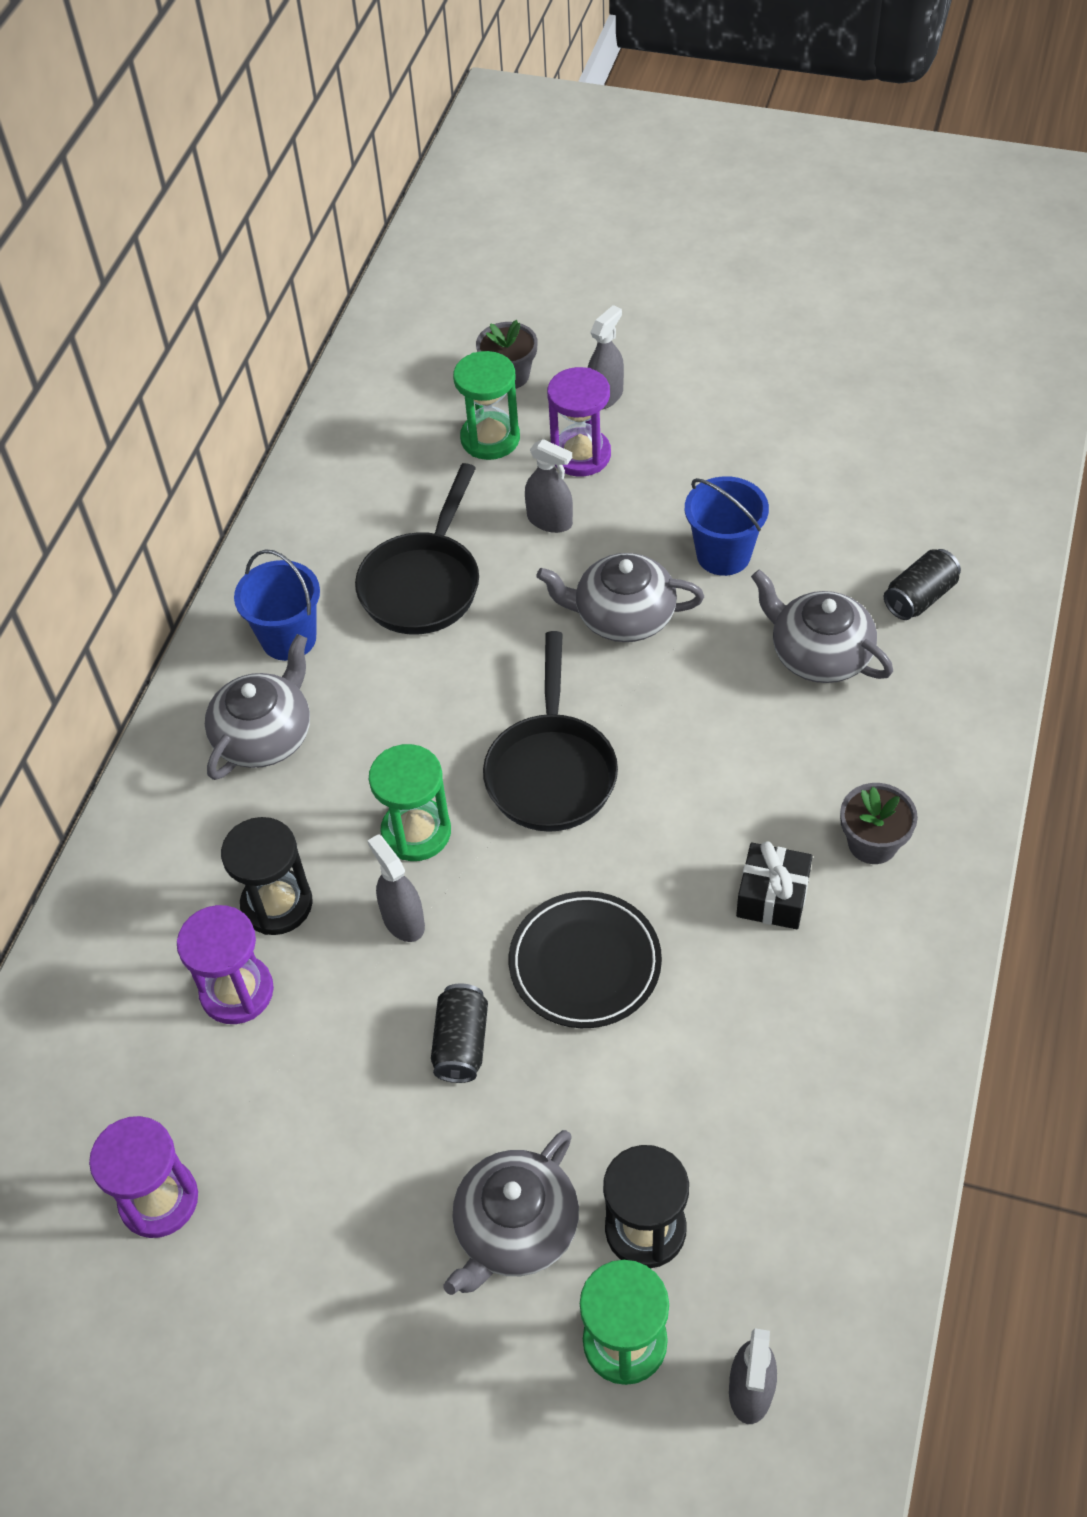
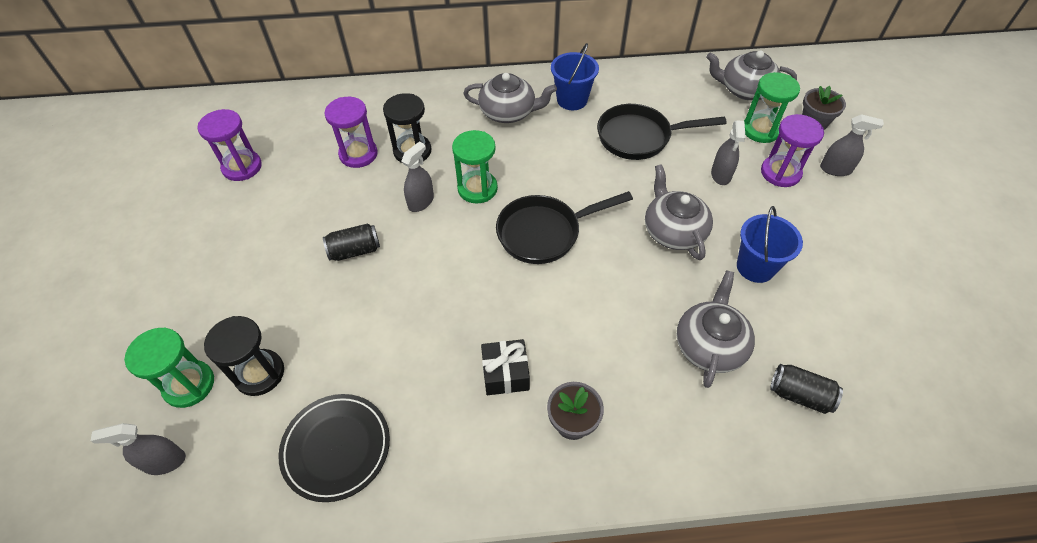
camera: 65 degrees right, 0 degrees up
(515, 1228) = (250, 311): grey teapot -> grey teapot (745, 90)
(585, 963) = (422, 290): black plate -> black plate (336, 448)

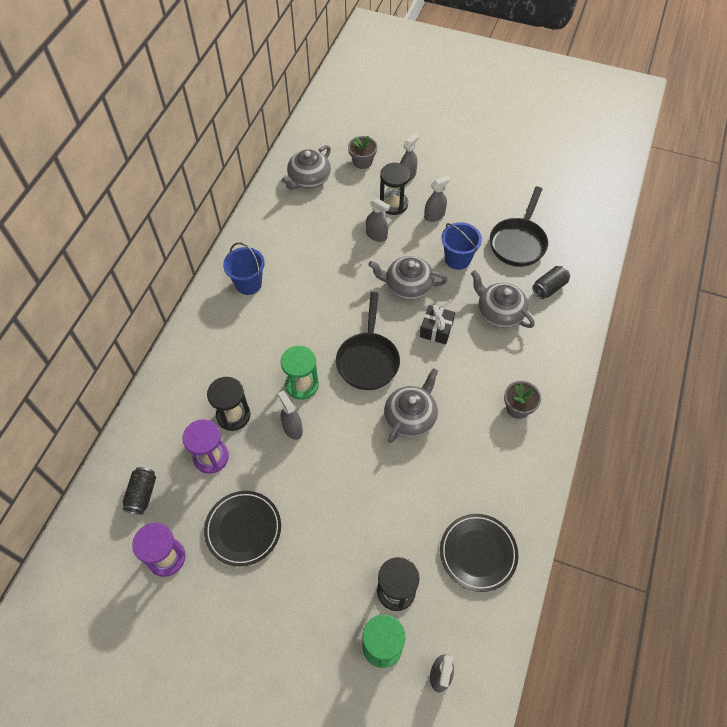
camera: 65 degrees left, 5 degrees up
(290, 209) = (243, 529): none -> black plate
(355, 250) = (315, 491): black can -> black can (142, 494)
(505, 373) = (468, 431): black gift -> black gift (436, 329)
(508, 112) = (233, 331): grey teapot -> grey teapot (410, 416)
(639, 137) = (314, 262): black pan -> black pan (518, 242)
(760, 130) = (351, 192): green hourglass -> none
(780, 173) = (393, 204): purple hourglass -> black hourglass
(801, 218) = (434, 215): none -> grey spray bottle

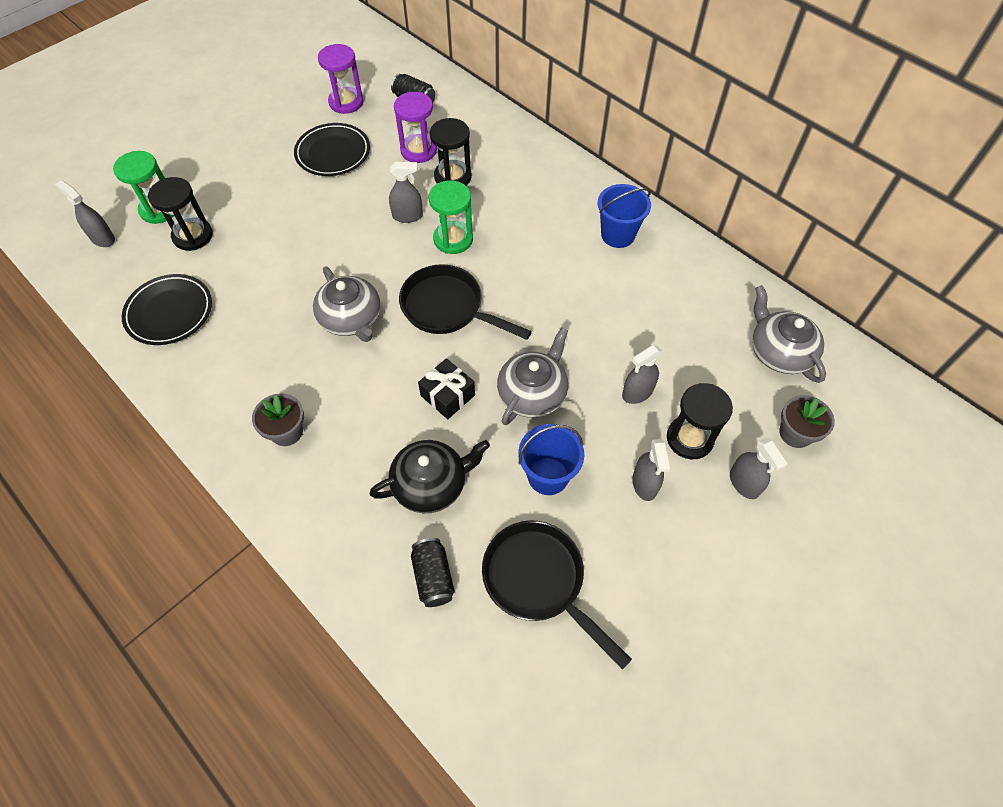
camera: 115 degrees right, 0 degrees up
(499, 312) = (431, 484): grey teapot -> black teapot

